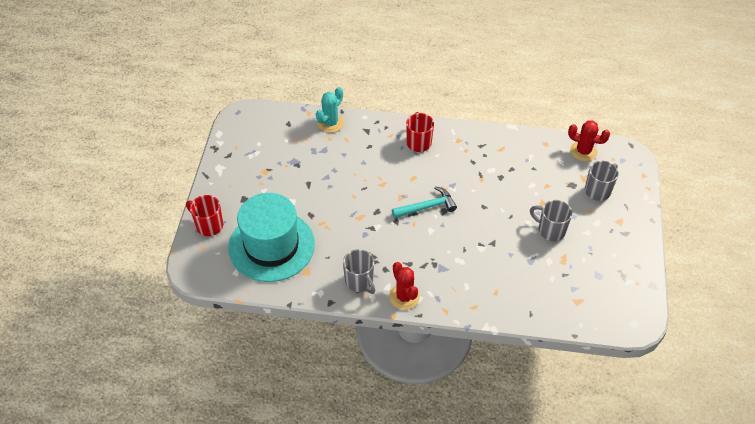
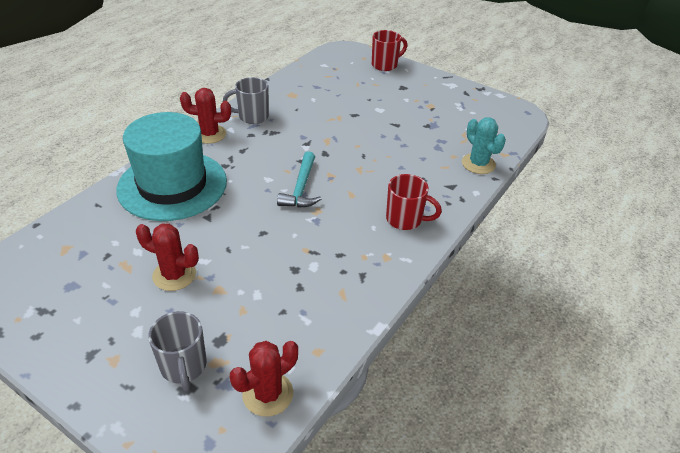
camera: 115 degrees right, 10 degrees down
(271, 246) = (336, 86): turquoise hat -> turquoise hat (172, 185)
(550, 230) = (174, 275): grey mug -> red cactus

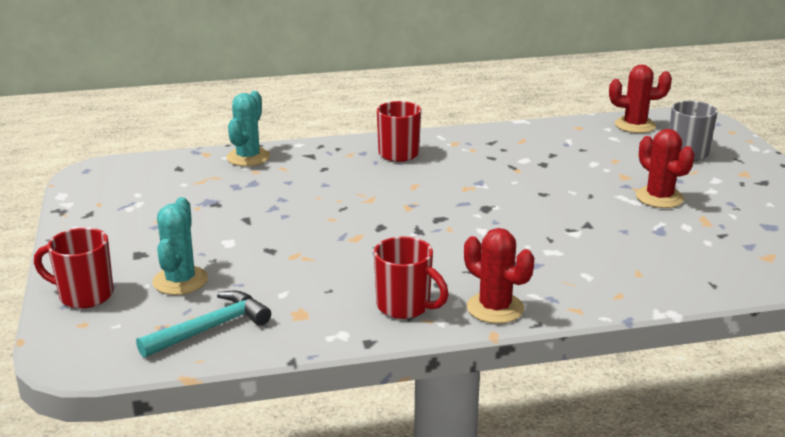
camera: 135 degrees left, 15 degrees down
(172, 185) = (603, 268): turquoise hat -> none
(252, 116) = (405, 306): grey mug -> red mug
(301, 188) = (457, 208): turquoise hammer -> turquoise hammer (210, 328)
(363, 85) = (180, 281): none -> turquoise cactus

